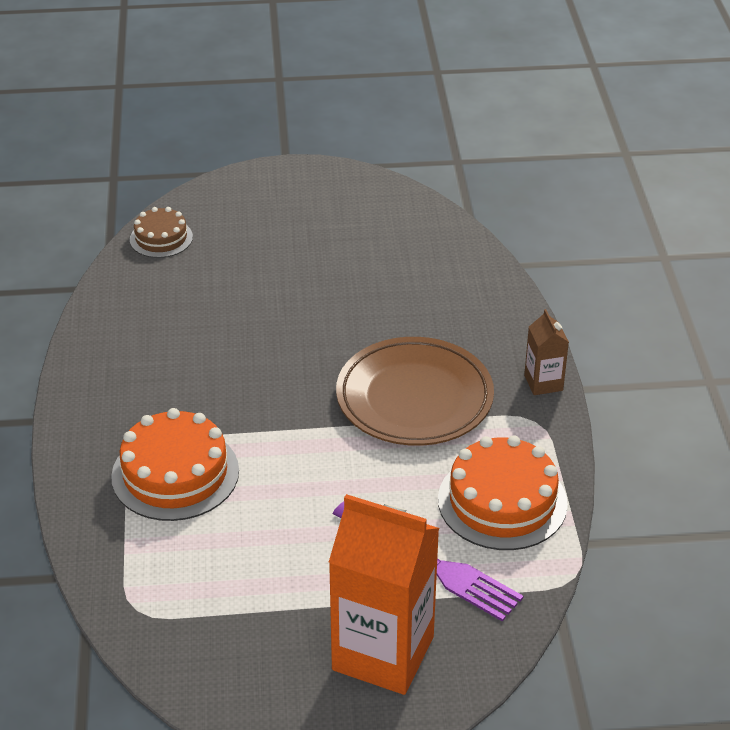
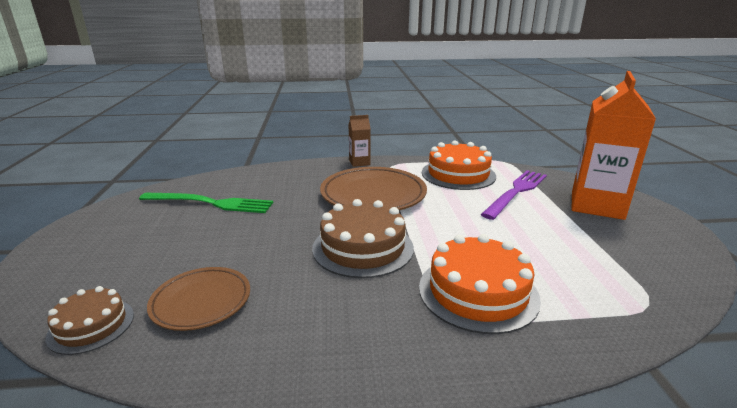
camera: 90 degrees left, 15 degrees down
(184, 289) = (201, 302): none -> brown plate
(269, 389) = (363, 248): none -> brown cake
(385, 254) = (210, 203): none -> green fork

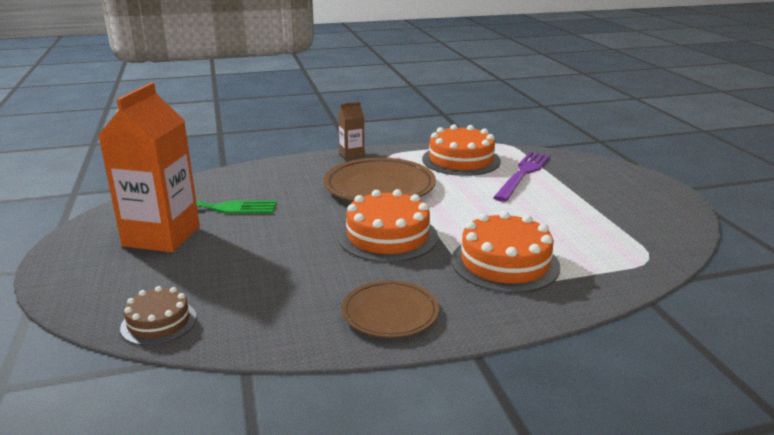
camera: 10 degrees left, 0 degrees up
(201, 302) = (253, 294): brown plate -> brown plate (390, 313)
(363, 248) = (388, 236): brown cake -> orange cake
(597, 205) = (601, 181): orange carton -> orange carton (161, 236)

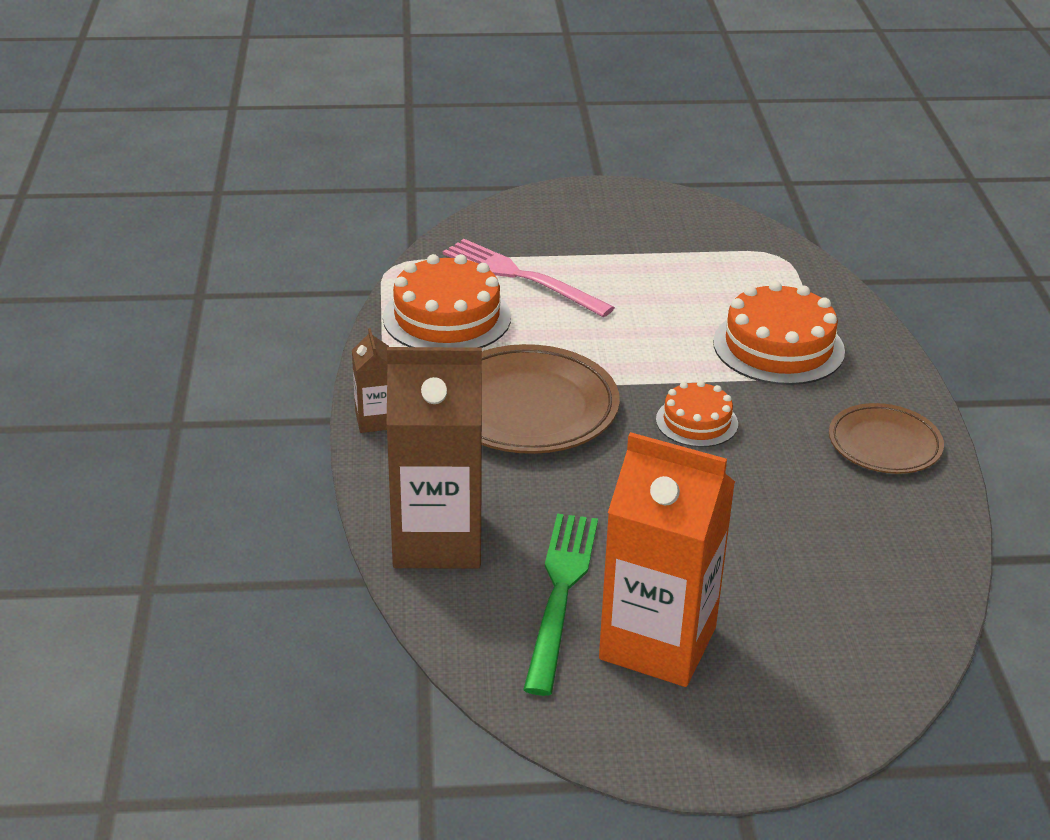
camera: 80 degrees left, 10 degrees up
(159, 322) = (903, 630): brown cake -> none
(252, 177) = (437, 540): none -> brown carton
(388, 236) = (696, 422): orange cake -> orange cake, size x0.59
(523, 174) = (522, 277): purple fork -> pink fork

